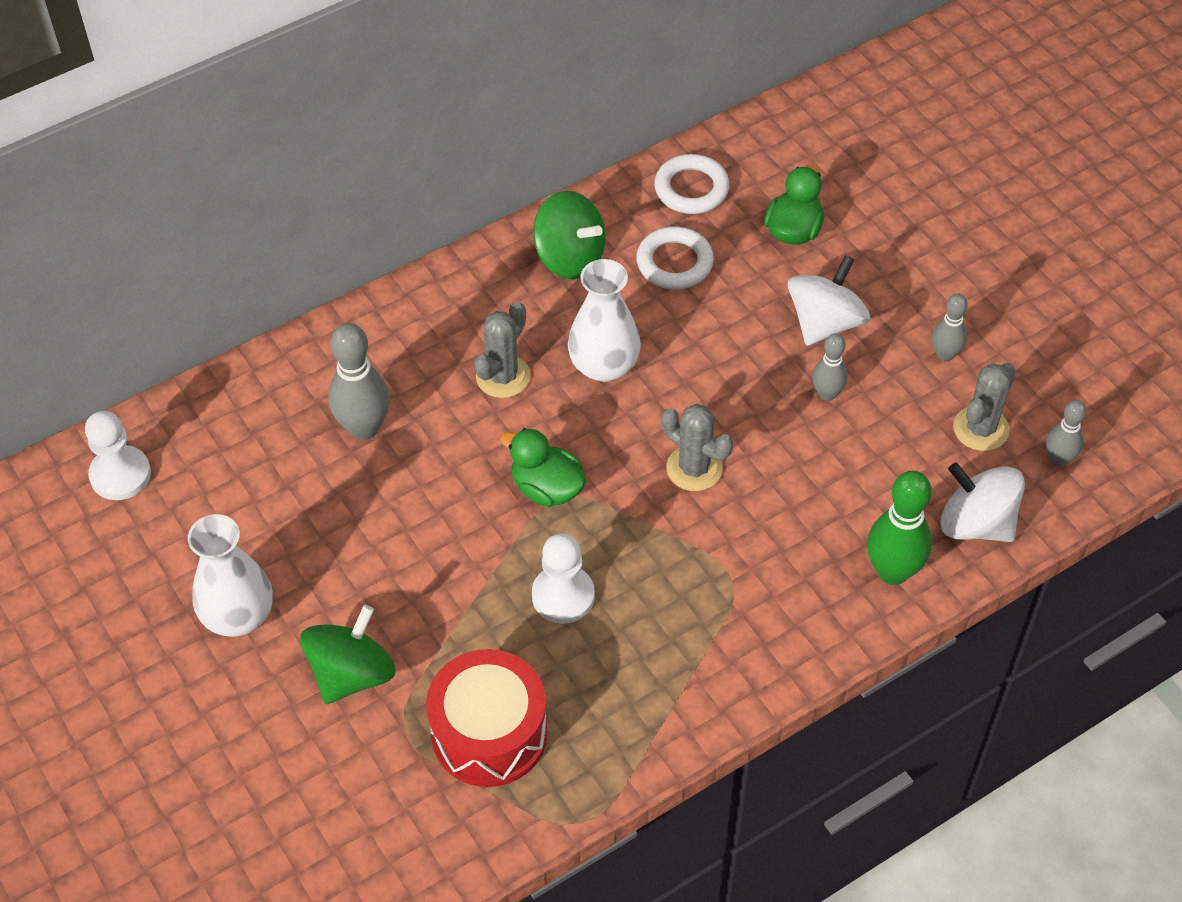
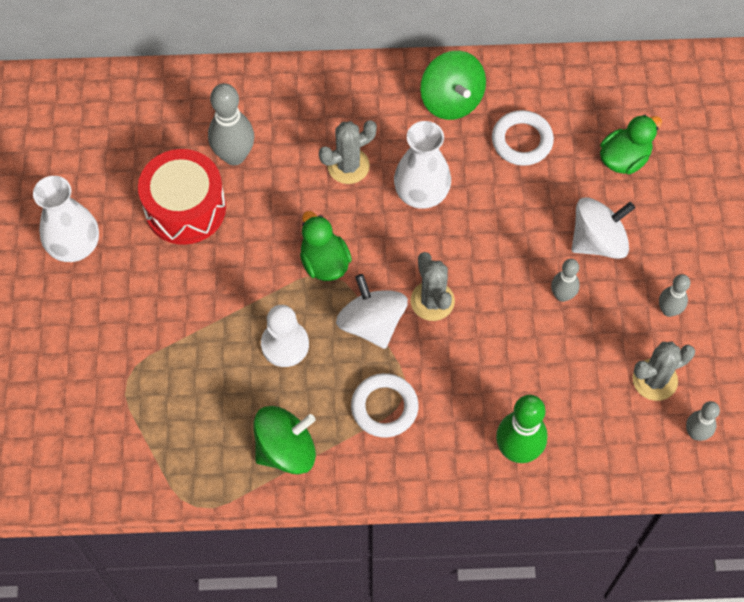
camera: 30 degrees right, 10 degrees up
(120, 475) = (63, 108): white pawn -> none
(352, 674) = (118, 324): green spinning top -> green spinning top (286, 450)
(489, 733) = (177, 413): red drum -> red drum (185, 208)
(691, 189) = (572, 90): white ring -> white ring (384, 407)
(976, 523) = (601, 448): white spinning top -> white spinning top (372, 323)

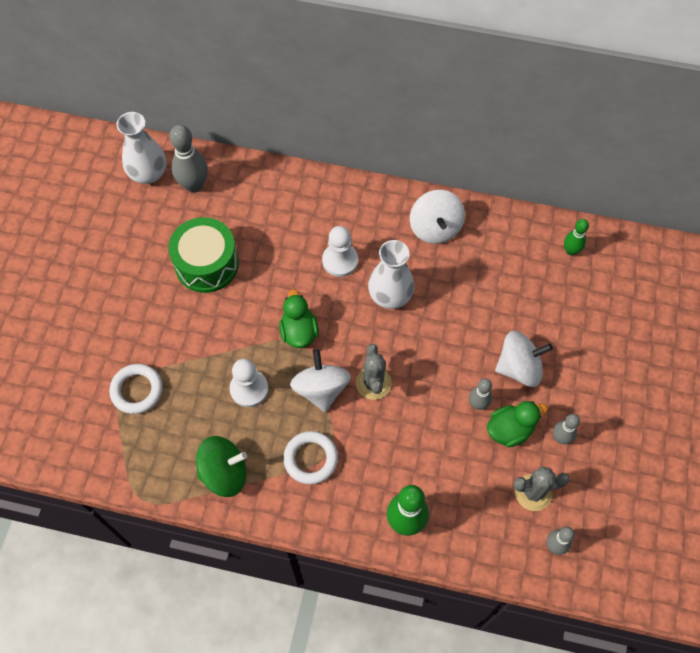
camera: 15 degrees right, 0 degrees up
(74, 245) = (116, 273): white vase -> white vase (148, 173)
(185, 208) = (207, 264): red drum -> green drum
(234, 155) = (256, 232): grey bowling pin -> grey bowling pin (194, 185)
(348, 166) = (340, 261): grey cactus -> white pawn
(451, 100) = (435, 228): green spinning top -> white spinning top
(522, 141) = (481, 273): white ring -> white ring (137, 390)
(620, 90) = (571, 251): none -> green bowling pin
(624, 159) = (559, 306): green duck -> green duck (510, 430)

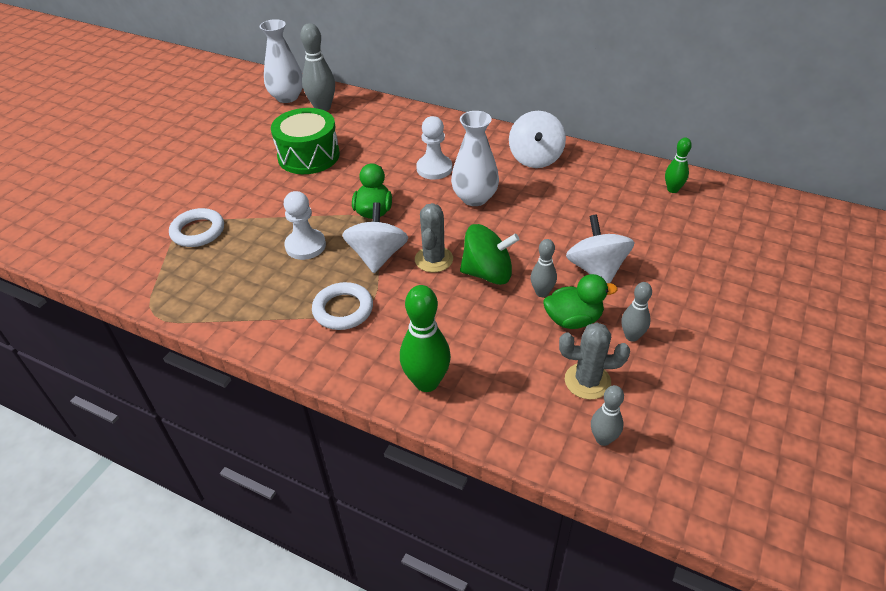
camera: 15 degrees right, 20 degrees down
(224, 473) = (248, 306): green spinning top -> green spinning top (488, 273)
(519, 367) = (596, 269): white spinning top -> white spinning top turned 105 degrees counterclockwise

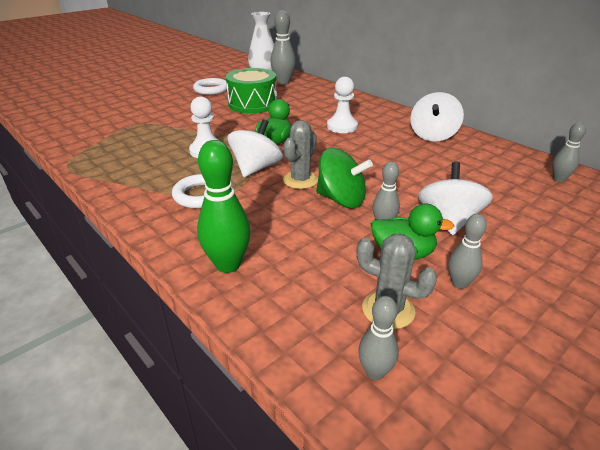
camera: 20 degrees right, 10 degrees down
(198, 231) = (141, 128): white ring -> white ring (211, 89)
(474, 198) = (363, 149): white vase -> none
(672, 189) = (559, 179): green bowling pin -> grey bowling pin

